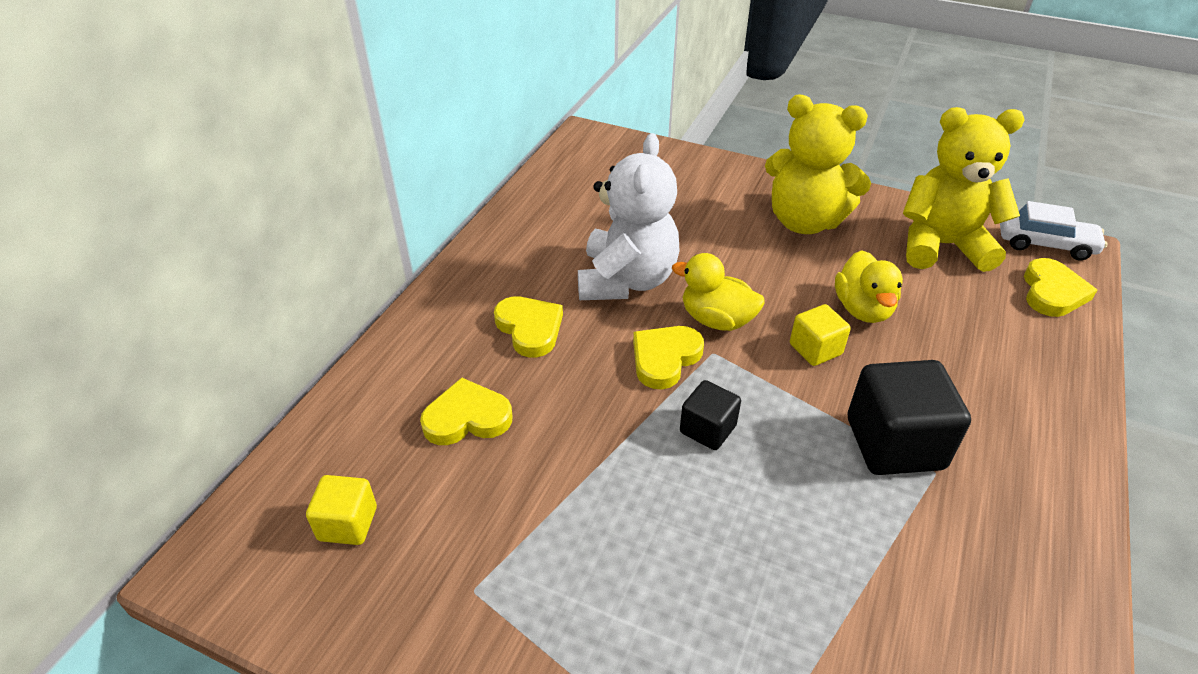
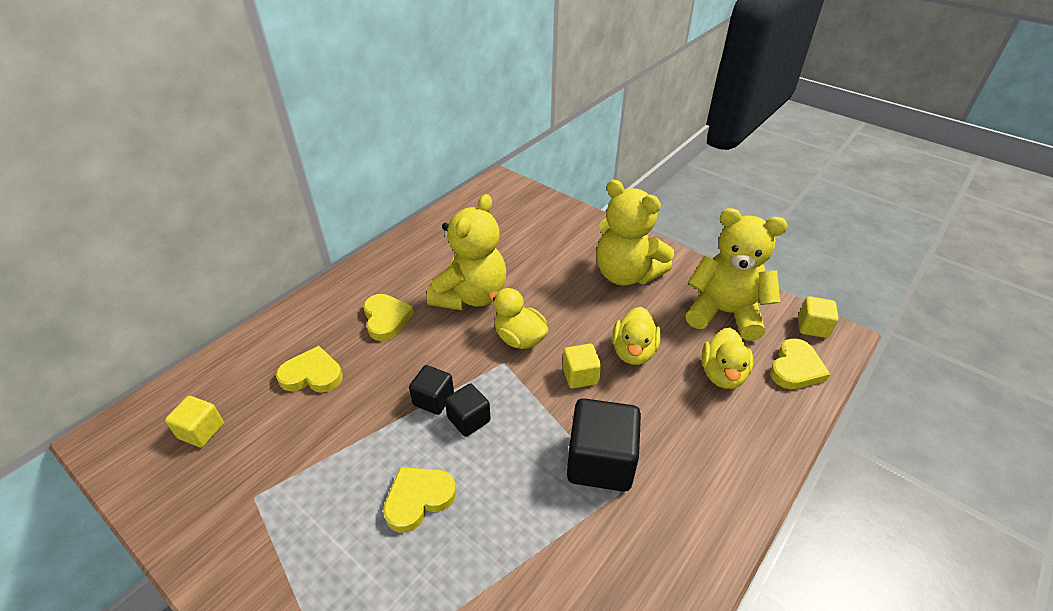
camera: 15 degrees right, 0 degrees up
(626, 280) = (471, 296): white teddy bear -> yellow teddy bear
(649, 415) = (433, 399): none -> black cube
(665, 358) = (467, 360): yellow heart -> yellow heart (418, 499)
(977, 315) = (722, 374): none -> yellow duck
(1045, 244) = (812, 327): white car -> yellow cube

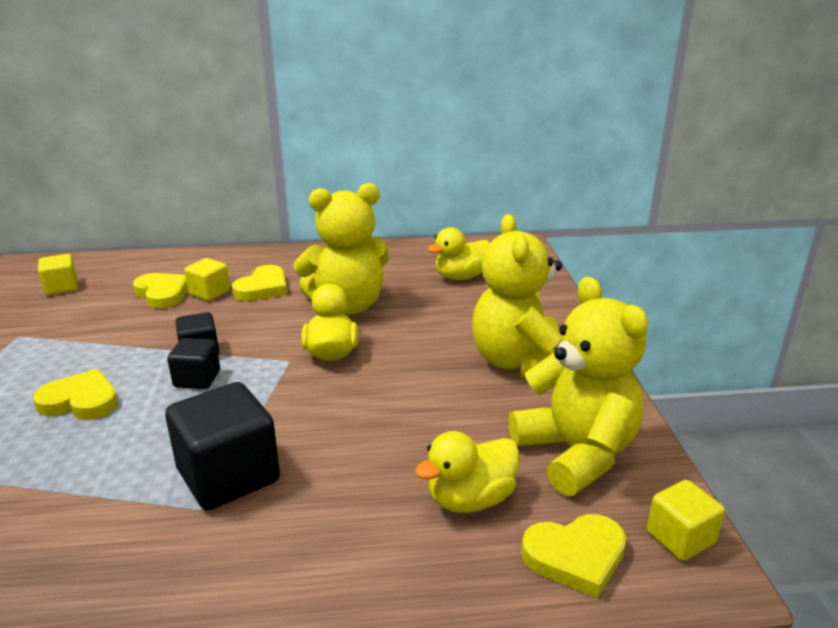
camera: 45 degrees right, 15 degrees down
(580, 376) = (330, 407): yellow cube -> yellow cube (209, 293)
(633, 352) = (411, 422): yellow duck -> yellow duck (461, 277)

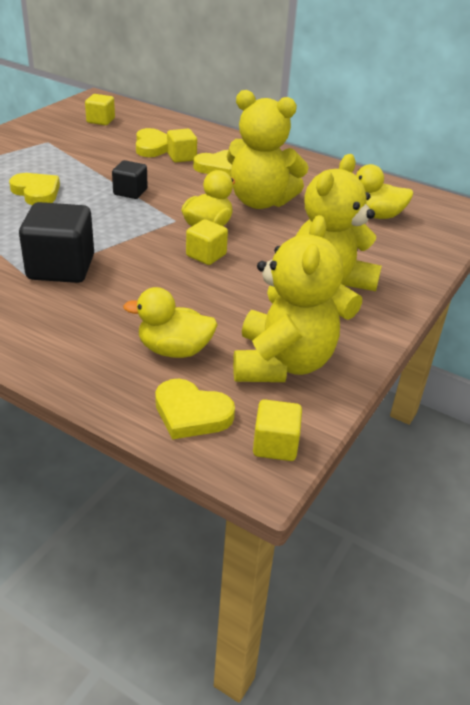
camera: 35 degrees right, 10 degrees up
(197, 379) = (109, 207): black cube -> none
(367, 382) = (206, 255): none -> yellow cube

